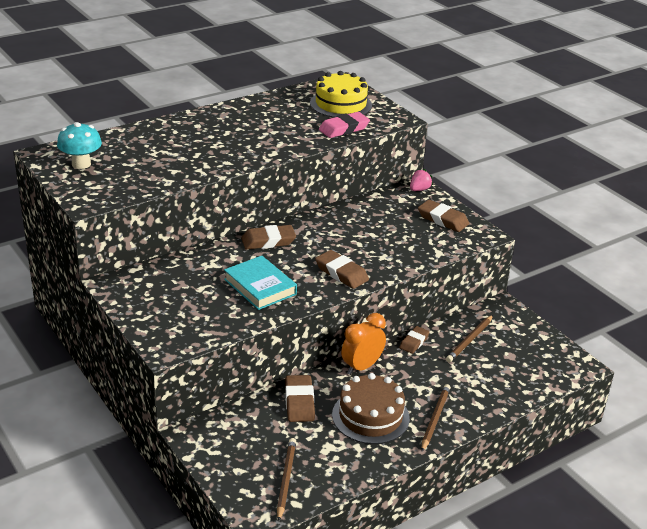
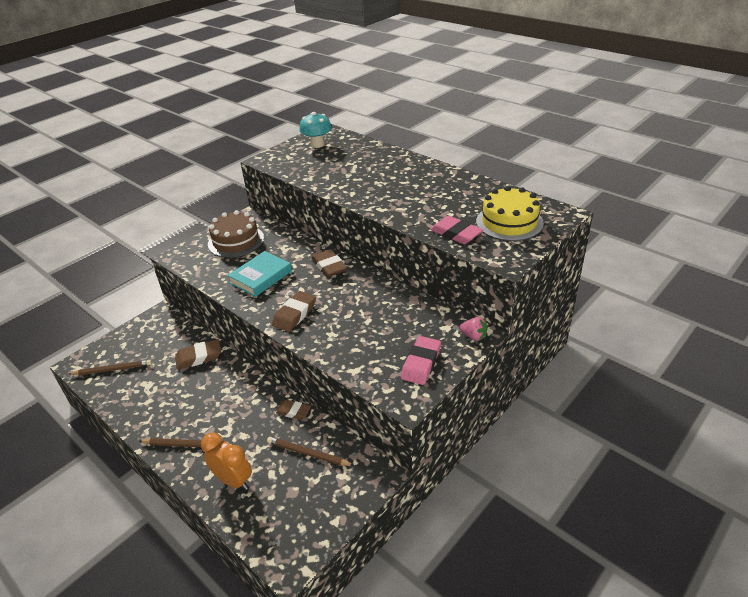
camera: 80 degrees right, 5 degrees up
(361, 367) = (249, 383): orange clock -> orange clock (233, 480)
(370, 416) = (185, 401): brown cake -> brown cake (236, 241)
(442, 219) = (421, 363): brown eraser -> pink eraser

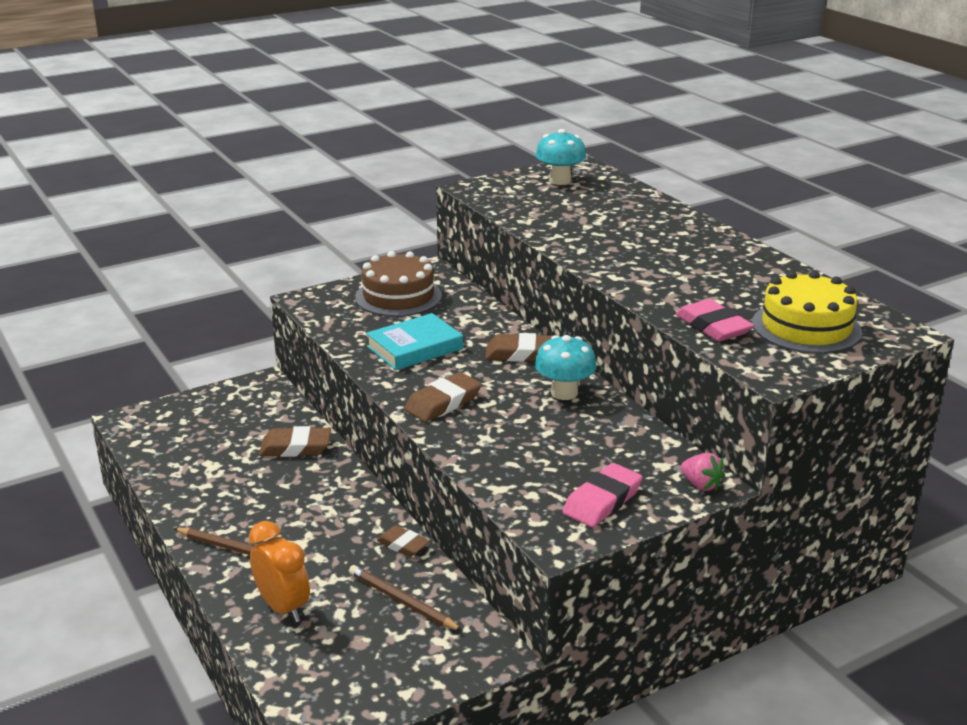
camera: 15 degrees right, 10 degrees down
(112, 369) = (172, 437): brown pencil -> none
(329, 266) = (521, 353): brown eraser -> brown eraser turned 75 degrees counterclockwise
(367, 289) = (564, 393): none -> turquoise mushroom

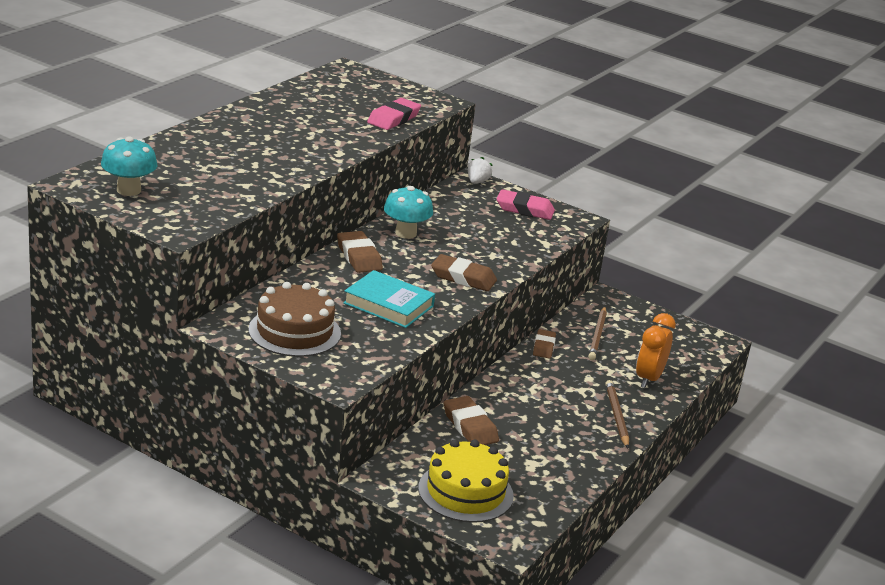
camera: 120 degrees left, 0 degrees up
(701, 485) = (477, 182): pink strawberry -> white strawberry
(806, 327) = (367, 93): yellow cake -> yellow cake (465, 492)

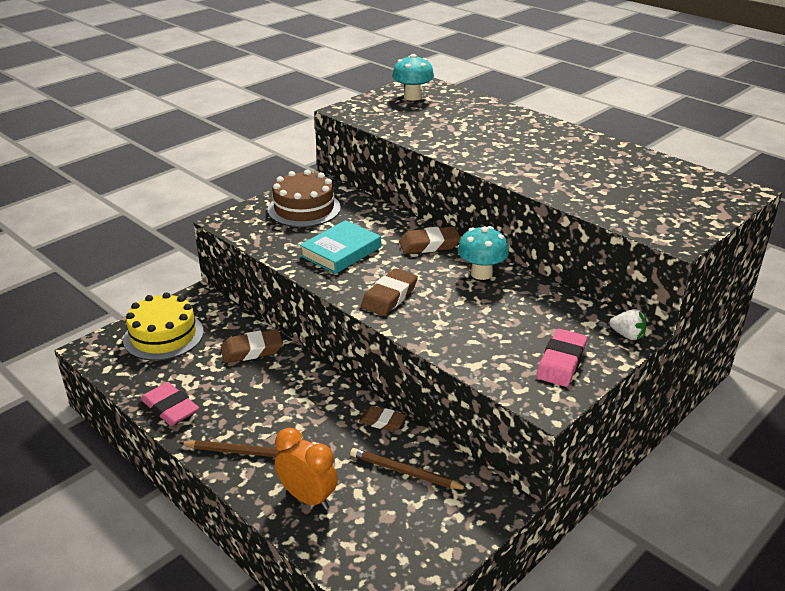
camera: 105 degrees right, 5 degrees up
(393, 119) = (606, 205): pink eraser -> pink eraser (170, 408)

